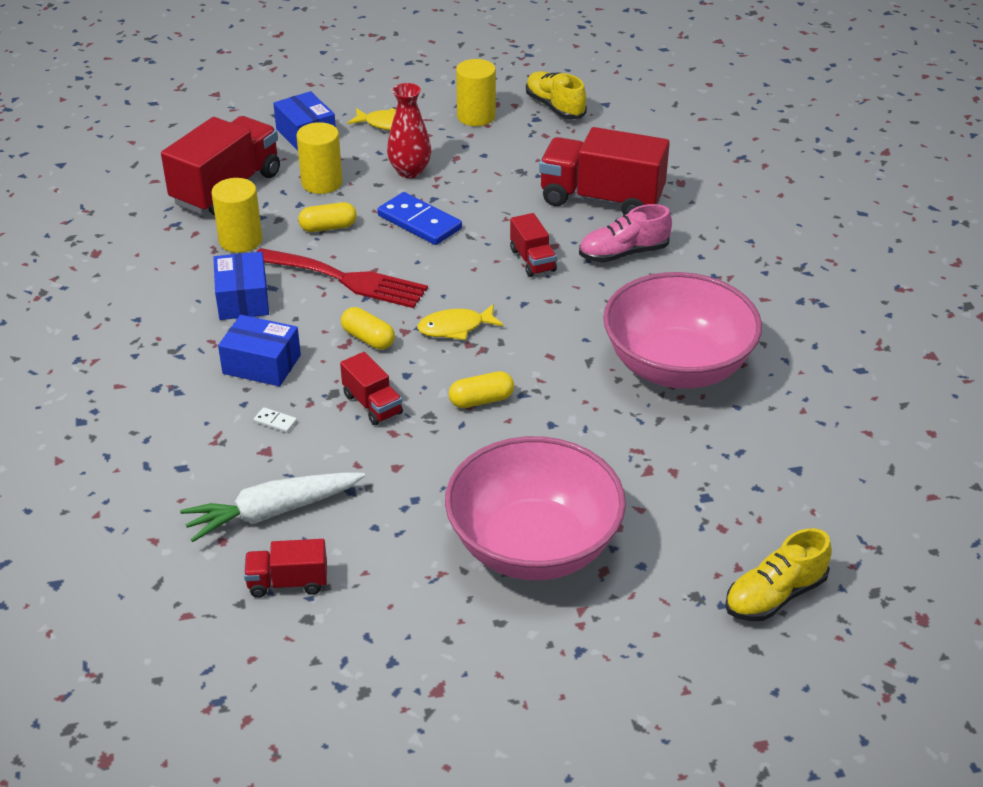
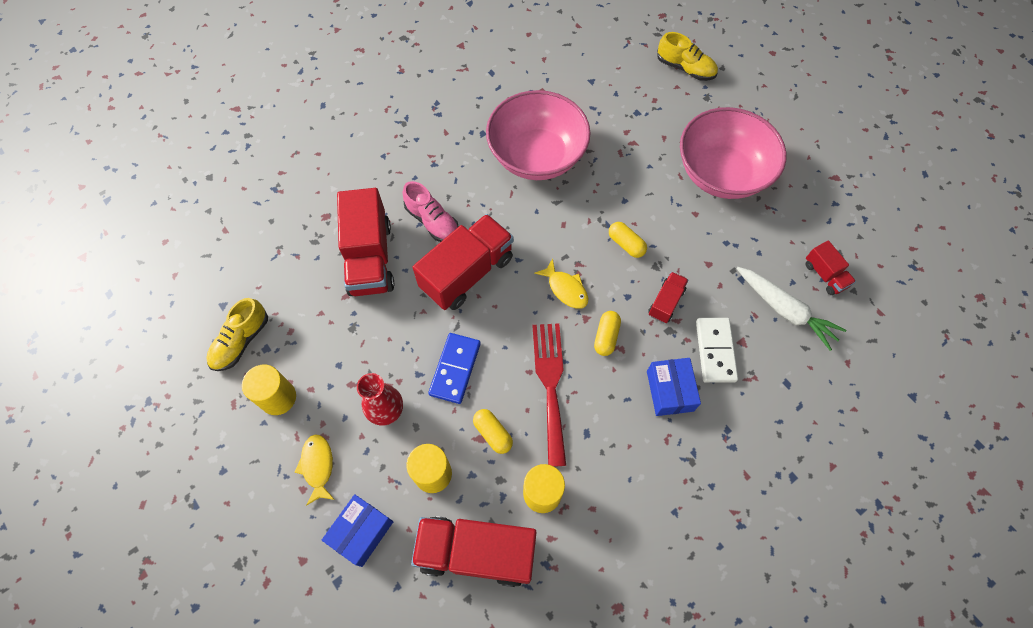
camera: 115 degrees left, 25 degrees up
(243, 299) = (611, 446): blue box -> none
(275, 421) = (715, 351): white domino -> white domino, size x2.40
(532, 260) = (467, 273): red truck -> red truck, size x2.01

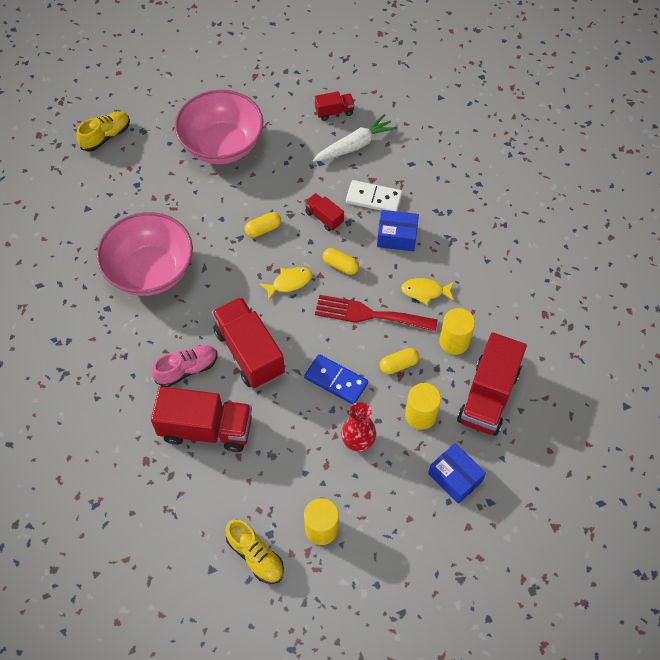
camera: 75 degrees left, 5 degrees down
(317, 466) = (392, 503): yellow fish -> yellow fish (425, 291)

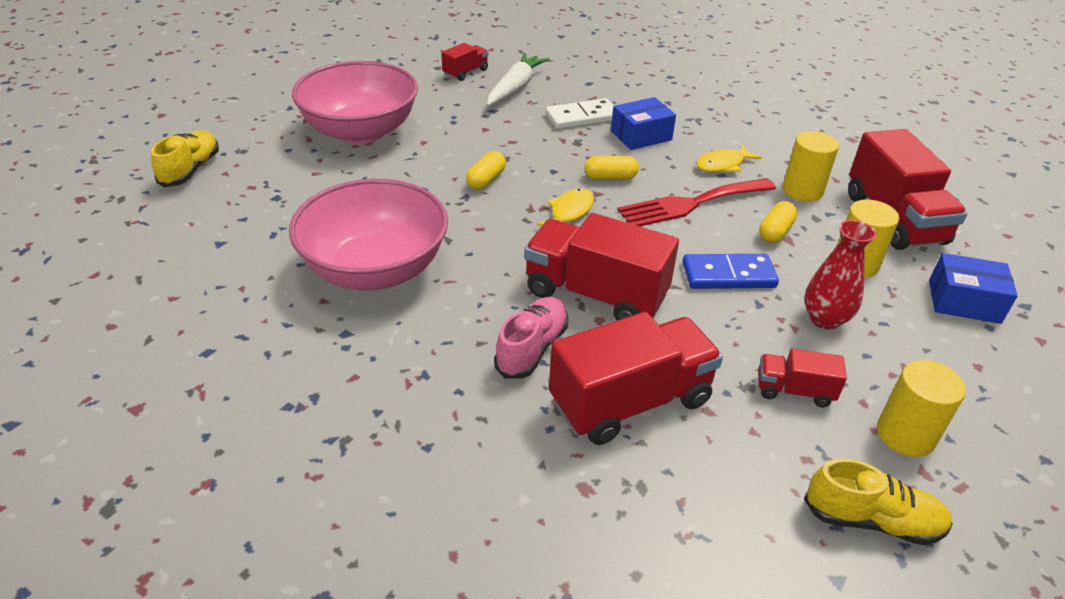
camera: 35 degrees left, 20 degrees down
(324, 217) = (546, 148): red truck -> red truck (794, 390)

